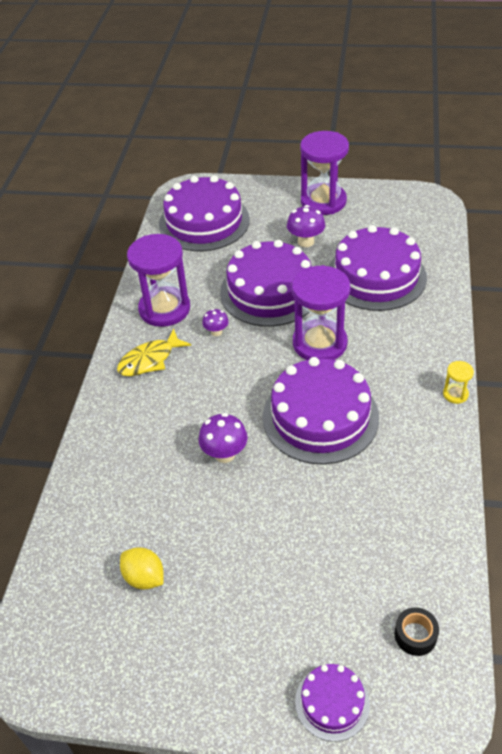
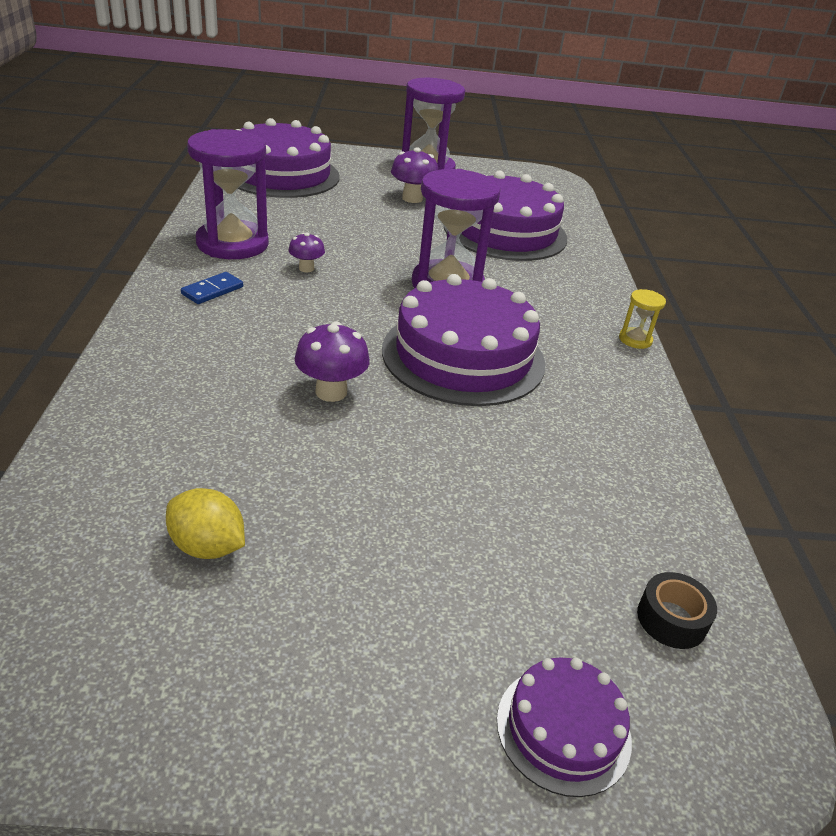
camera: 15 degrees left, 10 degrees down
(150, 360) = (212, 290): yellow fish -> blue domino
(270, 291) = (373, 236): purple cake -> none

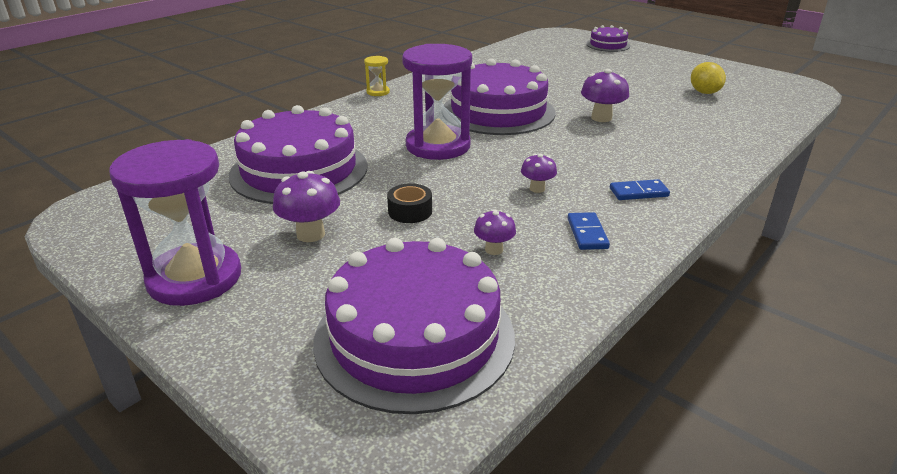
camera: 135 degrees left, 5 degrees down
(232, 244) = (587, 233): purple hourglass -> blue domino
(288, 218) = (494, 249): none -> purple mushroom
(671, 619) = (542, 46): black tape -> black tape (410, 211)

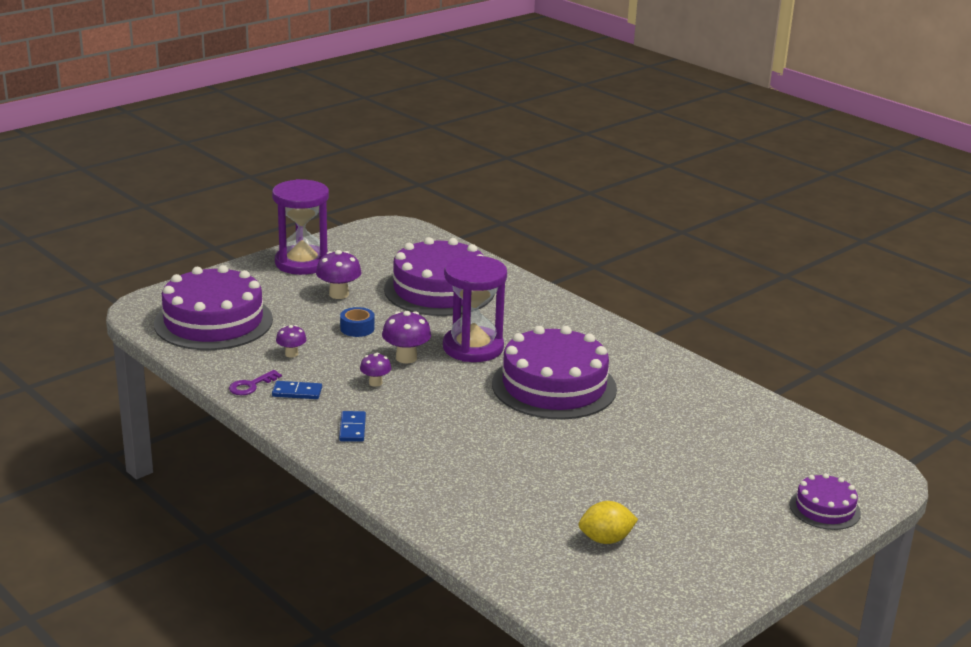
camera: 95 degrees right, 5 degrees down
(378, 92) = (617, 326): yellow hourglass -> none
(410, 211) = (357, 328): black tape -> blue tape
(591, 269) = (251, 385): none -> purple key
(601, 118) = (527, 444): purple mushroom -> purple mushroom (406, 358)

